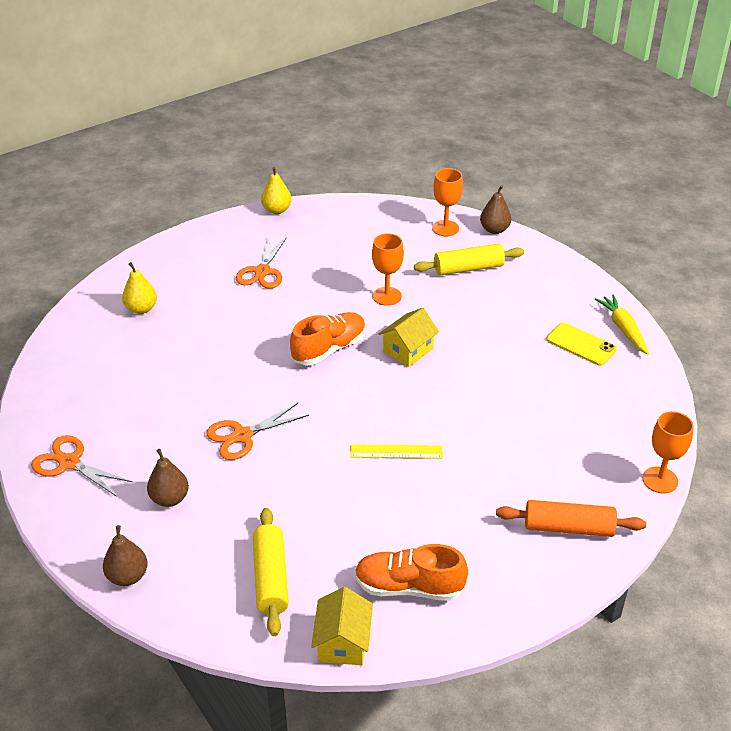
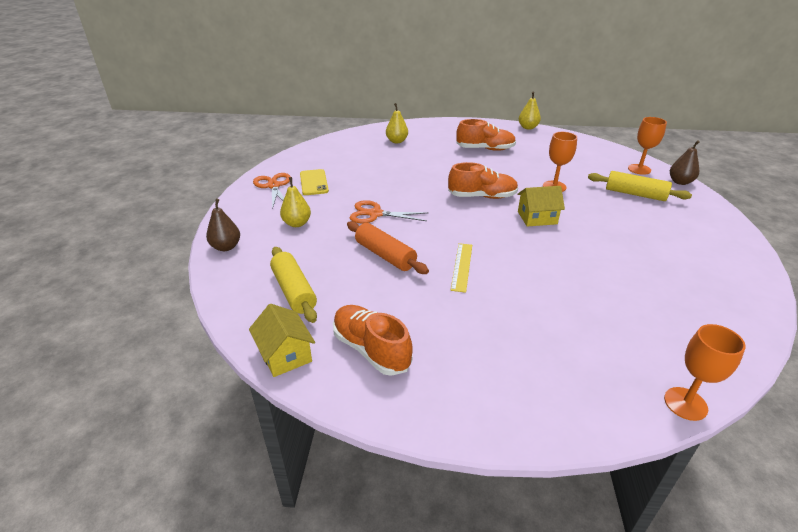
camera: 40 degrees right, 5 degrees down
(170, 499) = (297, 223): brown pear -> yellow pear
(262, 272) = (485, 149): orange scissors -> orange shoe
(270, 578) = (294, 291): yellow rolling pin -> yellow rolling pin turned 60 degrees counterclockwise
(343, 642) = (285, 354): yellow house -> yellow house turned 75 degrees counterclockwise
(396, 452) = (461, 266): yellow ruler -> yellow ruler turned 60 degrees clockwise
(568, 527) = (549, 387): orange rolling pin -> orange rolling pin (385, 255)
(581, 344) = (693, 271): yellow phone -> yellow phone (313, 182)
(623, 329) = (748, 278): yellow carrot -> none

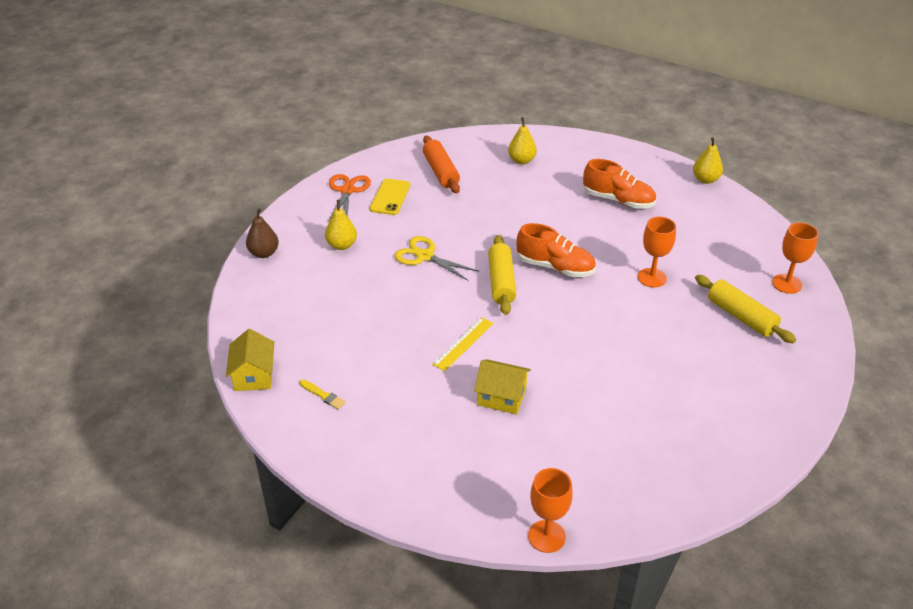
camera: 25 degrees right, 5 degrees up
(294, 291) = (295, 319): yellow rolling pin -> yellow rolling pin (501, 282)
(371, 349) = (323, 395): orange shoe -> yellow brush
(375, 214) = (424, 256): orange scissors -> yellow scissors
(385, 255) = (400, 308): orange rolling pin -> orange rolling pin (441, 172)
(537, 218) = (592, 312): yellow house -> yellow house (502, 397)
(680, 182) = (820, 317): brown pear -> none

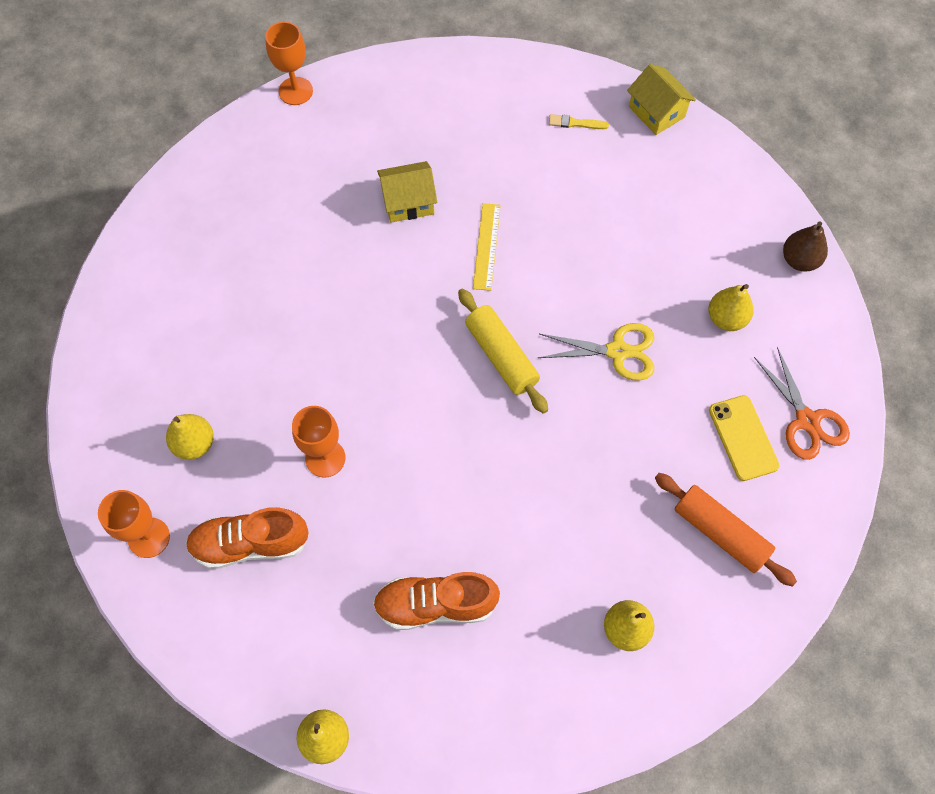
camera: 150 degrees right, 25 degrees up
(555, 267) = (452, 415): orange shoe -> orange shoe (250, 543)
(741, 316) = (194, 444): yellow rolling pin -> yellow pear

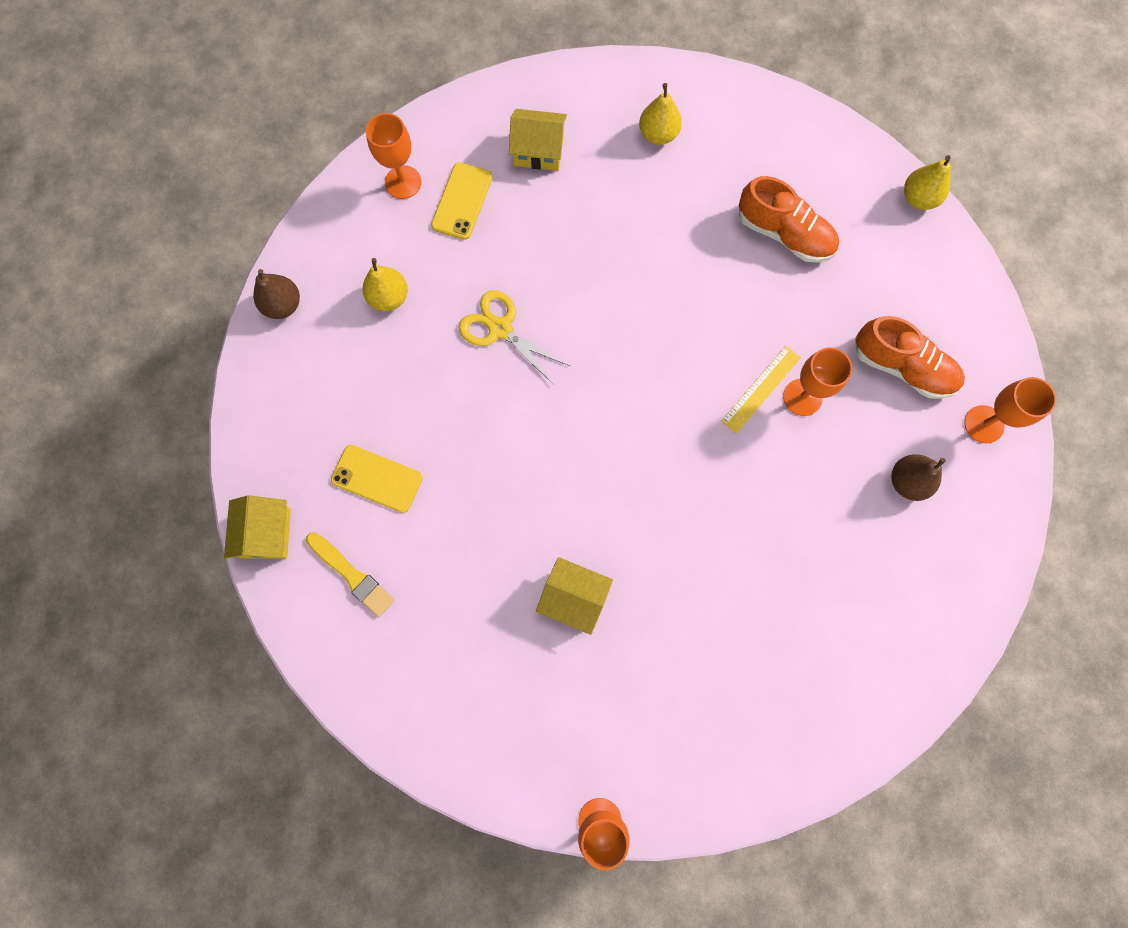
camera: 145 degrees left, 10 degrees up
(194, 444) = (907, 481): yellow pear -> brown pear
(487, 246) = (535, 499): yellow ruler -> yellow ruler (761, 389)
(501, 356) = (598, 388): yellow rolling pin -> none
(575, 123) = (351, 575): yellow brush -> yellow brush, size x1.57
(614, 189) = (377, 478): none -> yellow phone
(720, 533) = (538, 150): orange rolling pin -> yellow house
(807, 420) = (403, 182): orange scissors -> orange goblet

